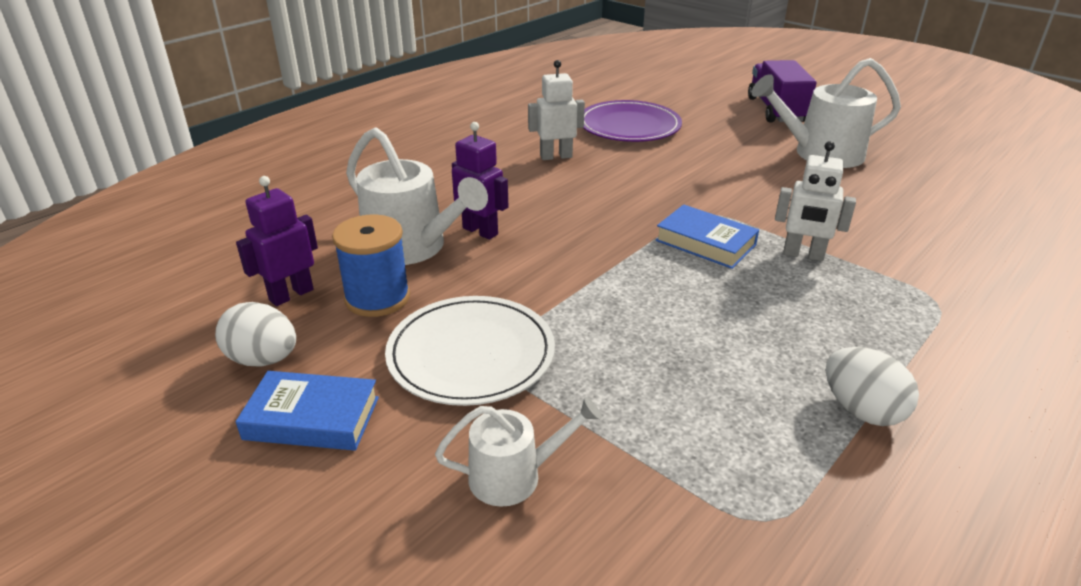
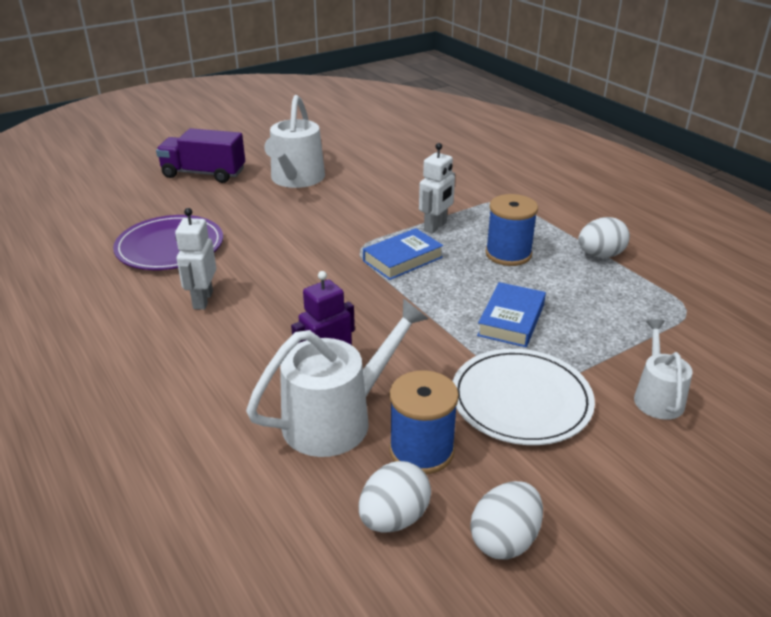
camera: 75 degrees left, 0 degrees up
(291, 294) = (394, 518): purple robot -> white egg
(312, 418) = (593, 503): blue book -> blue book (511, 320)
(785, 319) = (508, 254): none -> blue spool

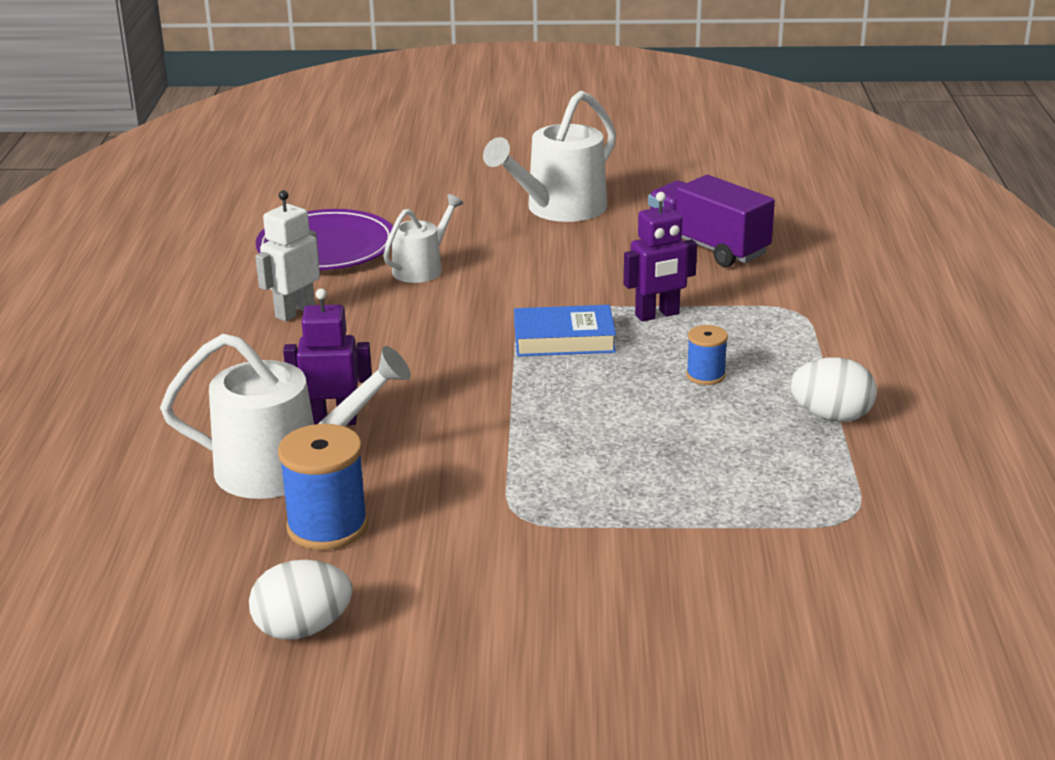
camera: 35 degrees right, 5 degrees down
(204, 174) = (459, 174): purple truck -> purple truck (707, 246)
(394, 518) = (228, 568): white egg -> none
(435, 227) = (657, 315): white robot -> purple robot
(508, 254) = (705, 375): blue spool -> blue spool, size x0.56
(511, 320) = (600, 446): blue book -> none
(521, 400) = (493, 525): white plate -> none
(657, 397) = (656, 585): white watering can -> white watering can (421, 268)

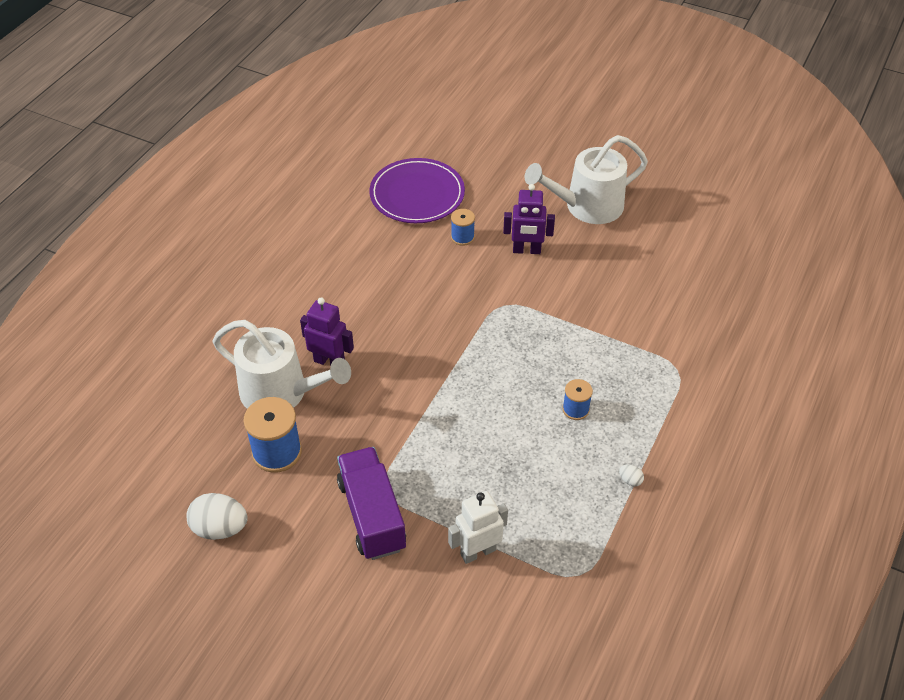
camera: 25 degrees right, 20 degrees up
(294, 312) = (363, 252): white robot -> white robot (478, 552)
(421, 268) = (462, 237): white watering can -> blue spool
(564, 339) = (509, 340): blue book -> none
(657, 315) = (583, 339): purple robot -> purple robot (526, 250)
(707, 246) = (662, 281): purple truck -> purple truck (372, 515)
(831, 416) = (630, 480): white egg -> white egg, size x0.45

